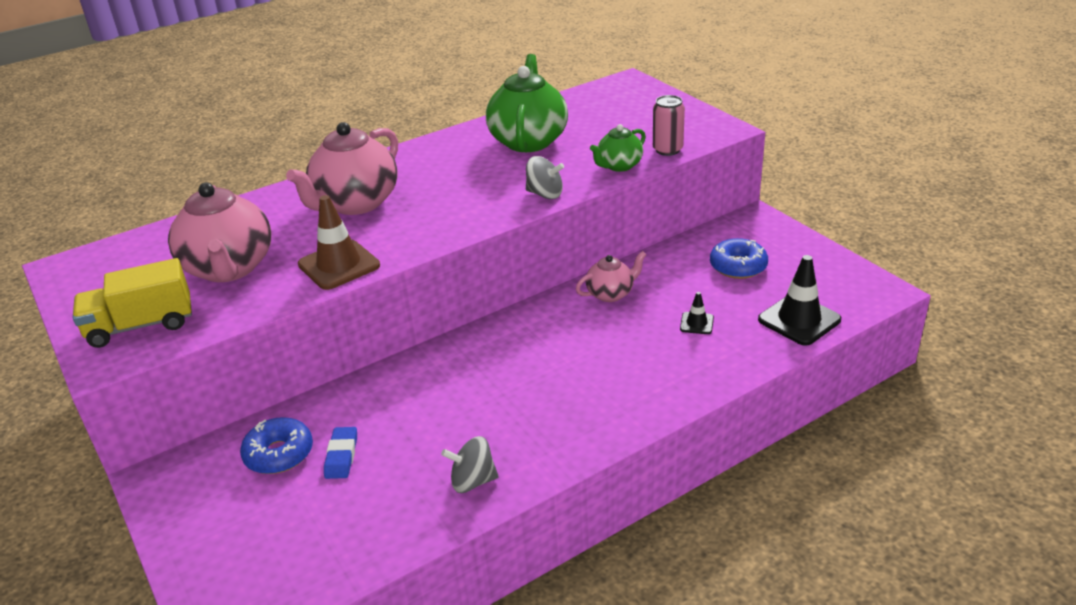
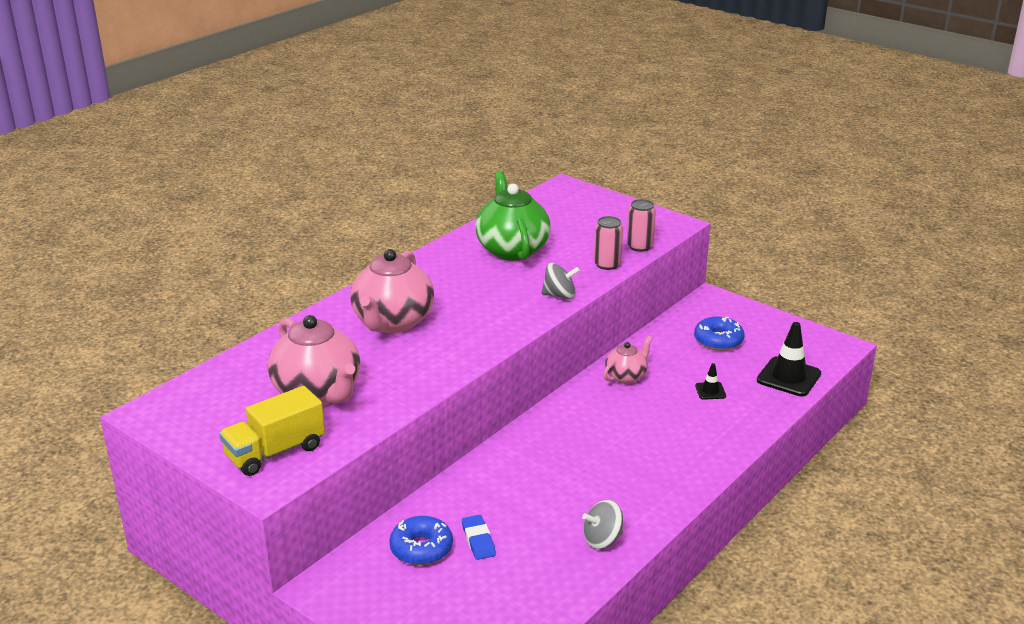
camera: 20 degrees left, 5 degrees down
(339, 265) = (419, 377): brown traffic cone -> none
(619, 166) = (607, 264): green teapot -> pink can

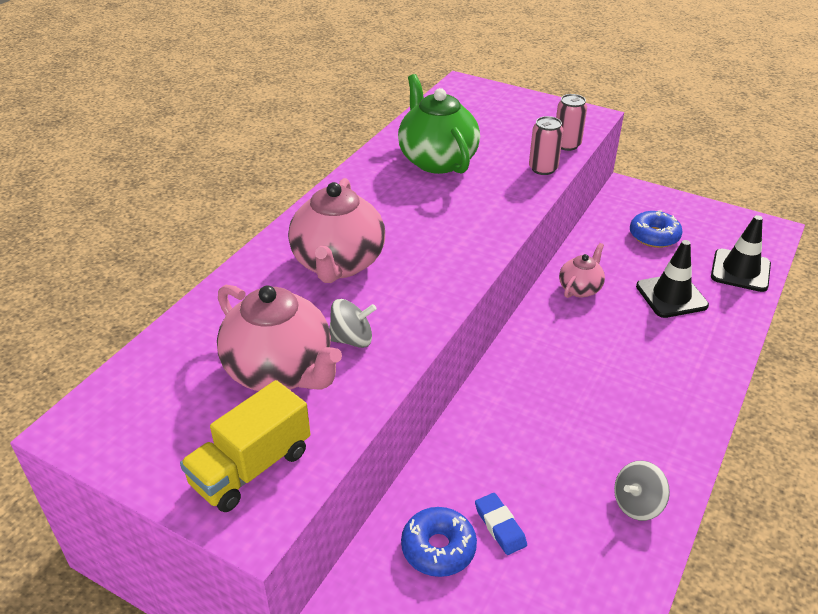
camera: 10 degrees left, 10 degrees up
(559, 295) = (509, 211): grey spinning top -> grey spinning top (352, 339)
(710, 391) = (671, 296): black traffic cone -> black traffic cone, size x1.98

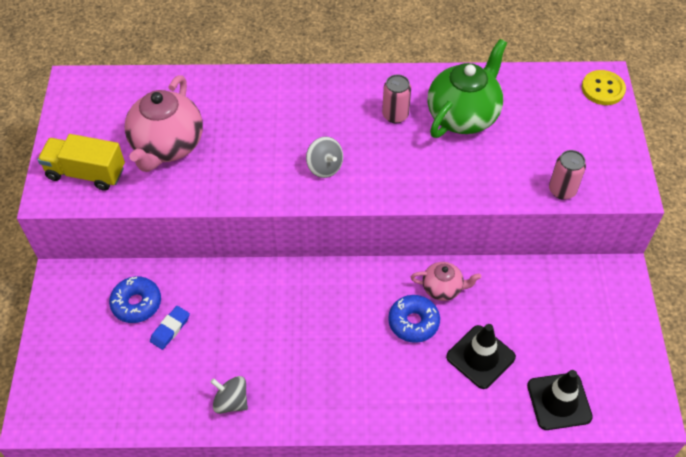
camera: 60 degrees right, 15 degrees up
(338, 264) = (289, 121): pink teapot -> none
(352, 339) = (217, 166): grey spinning top -> grey spinning top (324, 167)
(473, 89) = (603, 89): none -> yellow button
(543, 168) = (508, 188): pink can -> pink can (395, 115)
(654, 236) = (560, 318): blue donut -> blue donut (413, 322)

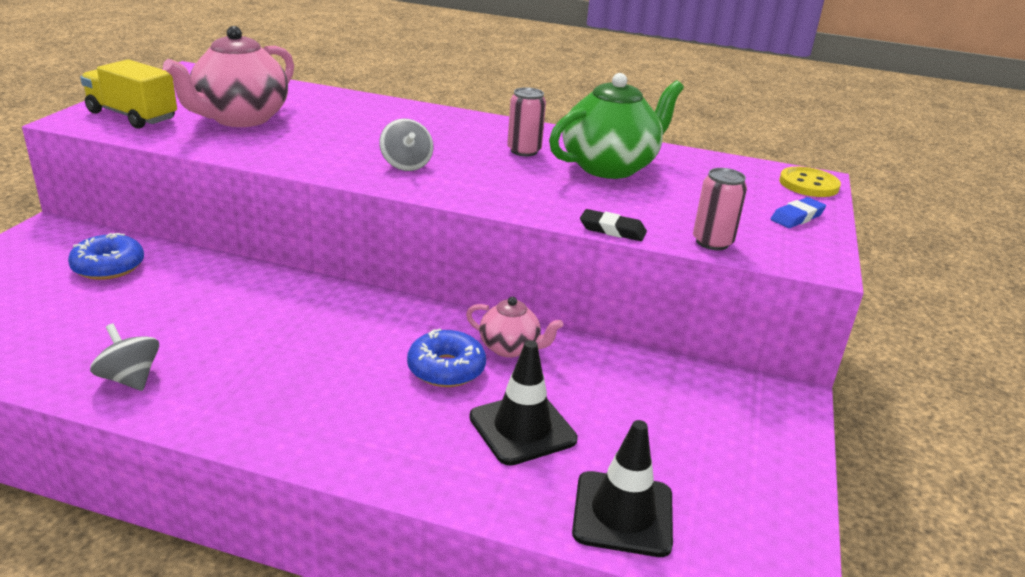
camera: 15 degrees right, 25 degrees down
(170, 329) = (124, 296): blue eraser -> blue eraser (797, 217)
(496, 199) = (612, 230): none -> black eraser

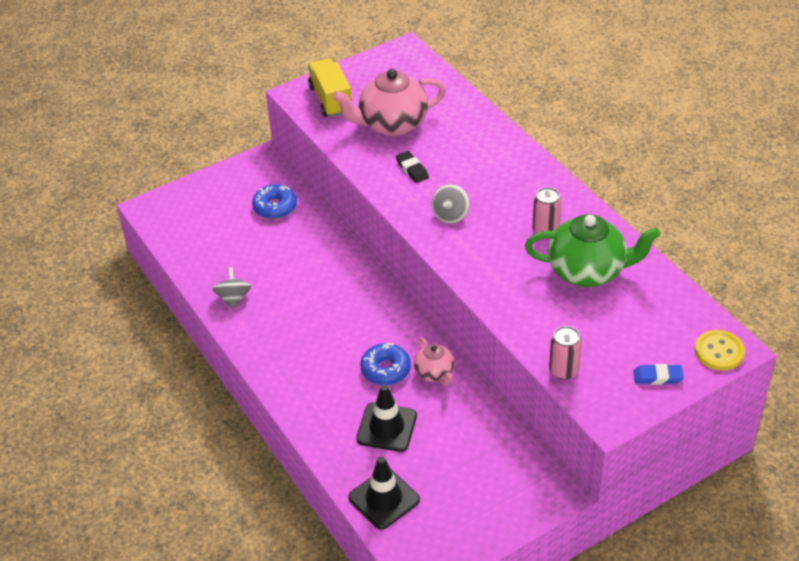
camera: 45 degrees right, 15 degrees up
(612, 230) = (512, 331): black eraser -> black eraser (412, 169)

